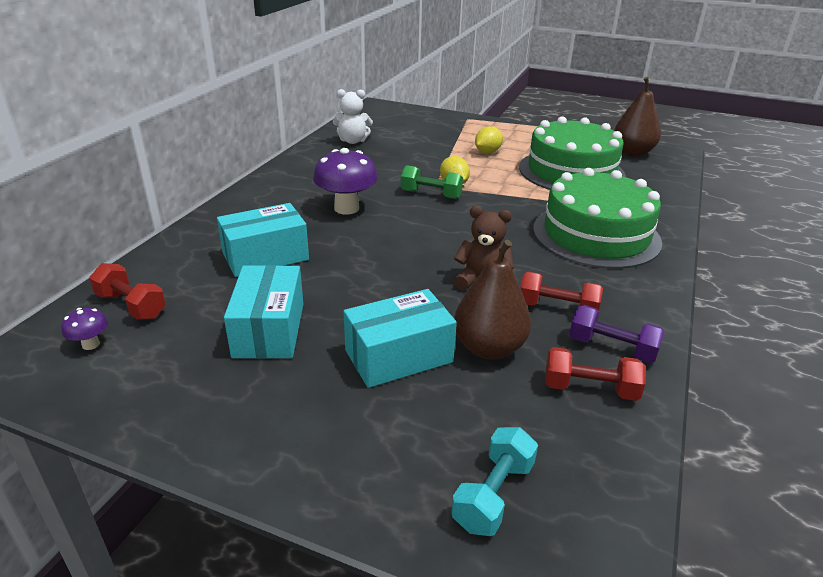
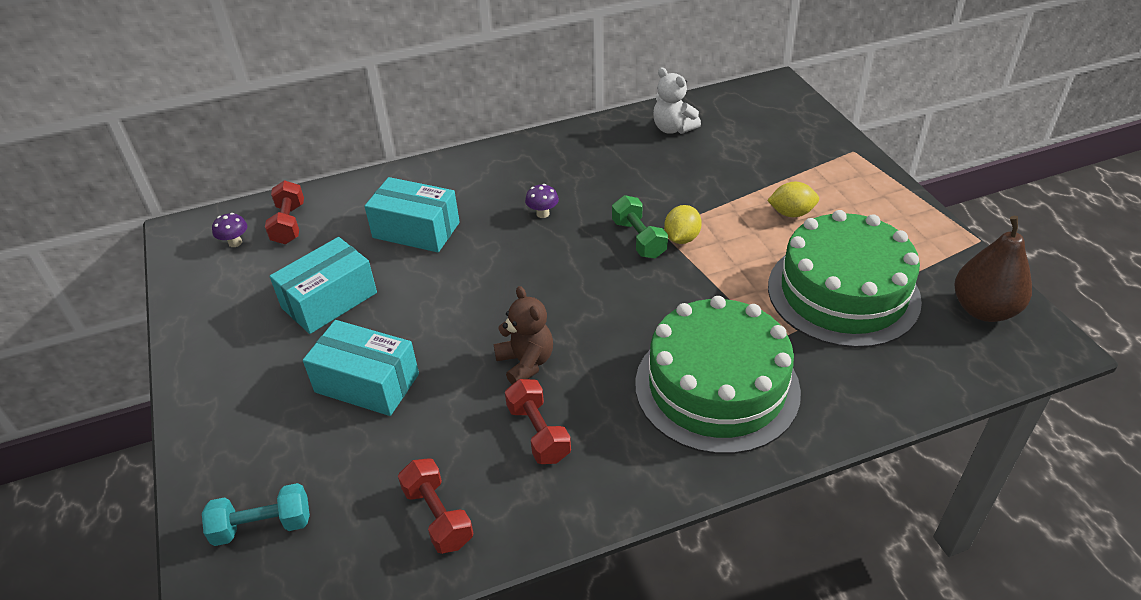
camera: 50 degrees right, 10 degrees up
(346, 208) = (543, 213): purple mushroom -> purple mushroom, size x0.47
(489, 348) = (430, 425): brown pear -> none
(612, 348) = (515, 501): purple dumbbell -> none

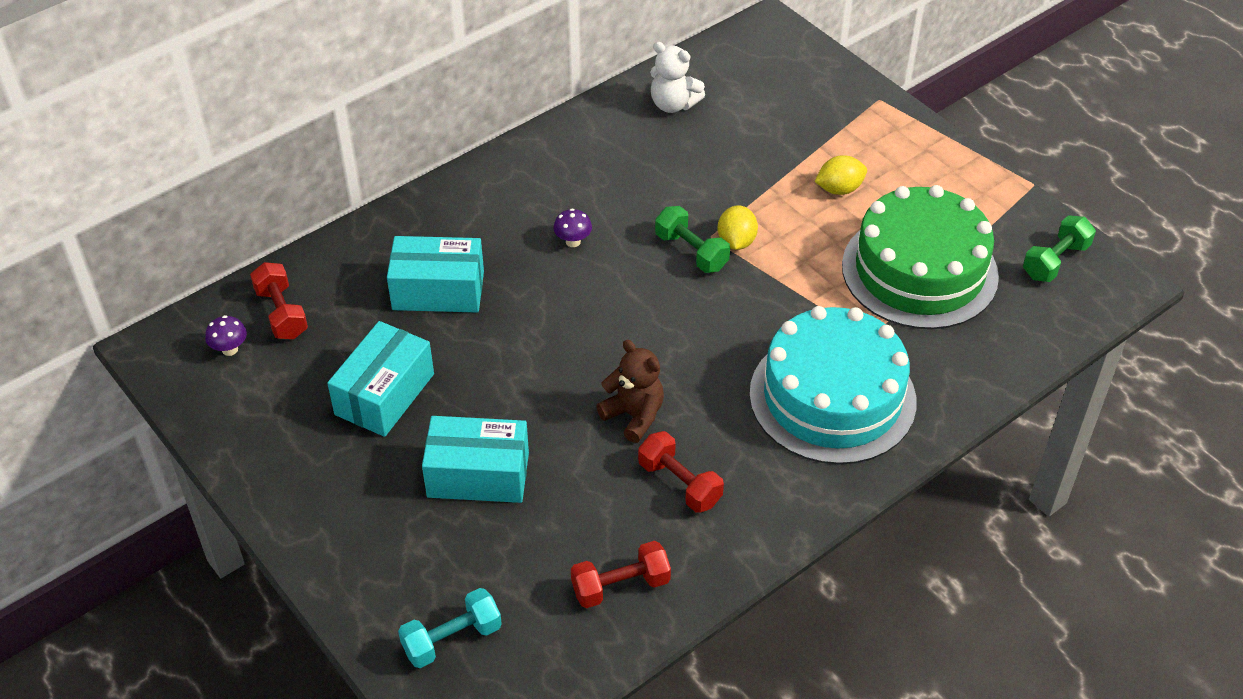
camera: 20 degrees left, 5 degrees up
(438, 516) = (620, 586): red dumbbell -> red dumbbell turned 60 degrees counterclockwise
(717, 387) = (832, 397): green cake -> turquoise cake
(983, 309) = (1055, 261): brown pear -> green dumbbell

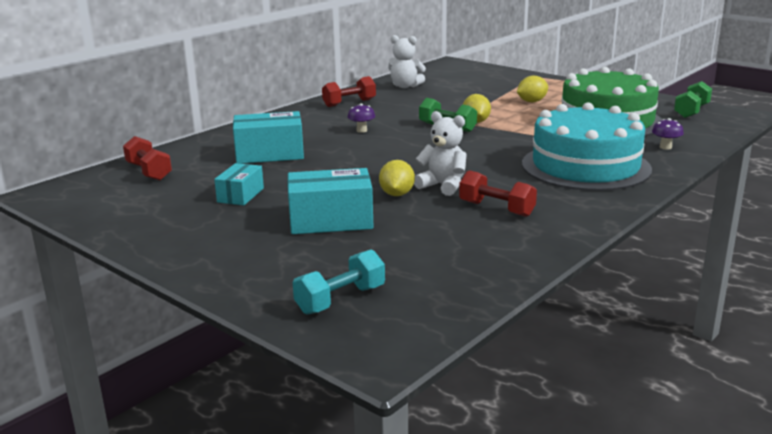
camera: 10 degrees left, 25 degrees down
(230, 349) = (108, 189): purple mushroom -> purple mushroom (665, 147)
(384, 394) = (240, 195): turquoise box -> turquoise box, size x0.61
(571, 426) = (397, 194): none -> yellow lemon
(620, 586) = (477, 257): red dumbbell -> red dumbbell (349, 103)
(634, 415) = (443, 186): brown teddy bear -> white teddy bear

